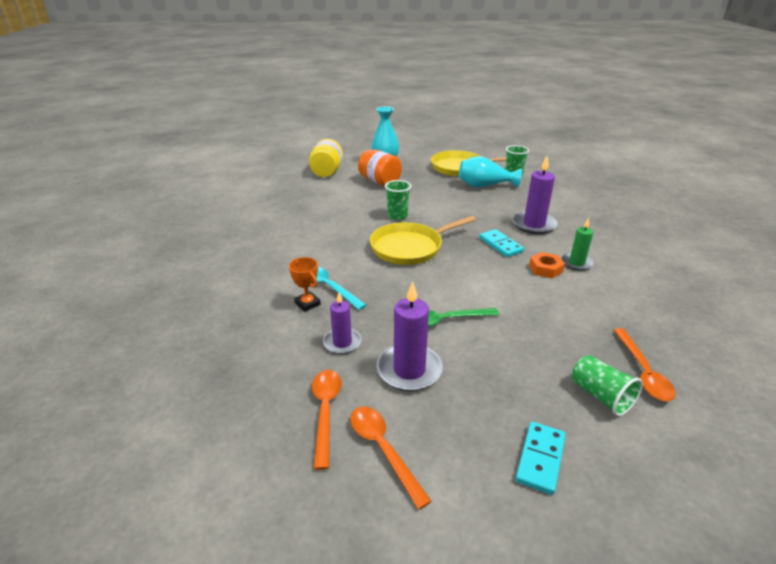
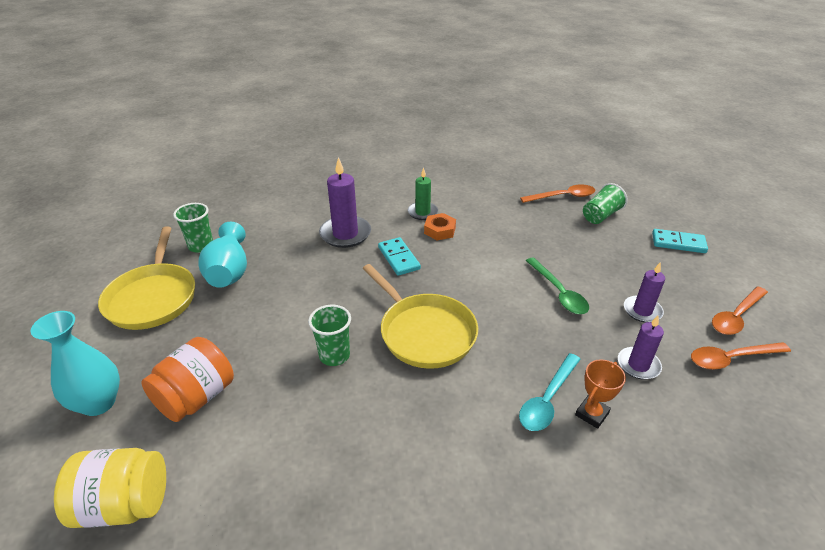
camera: 100 degrees left, 5 degrees up
(409, 370) = (642, 311): purple candle -> purple candle, size x0.63
(500, 245) = (399, 258): turquoise domino -> turquoise domino turned 75 degrees counterclockwise

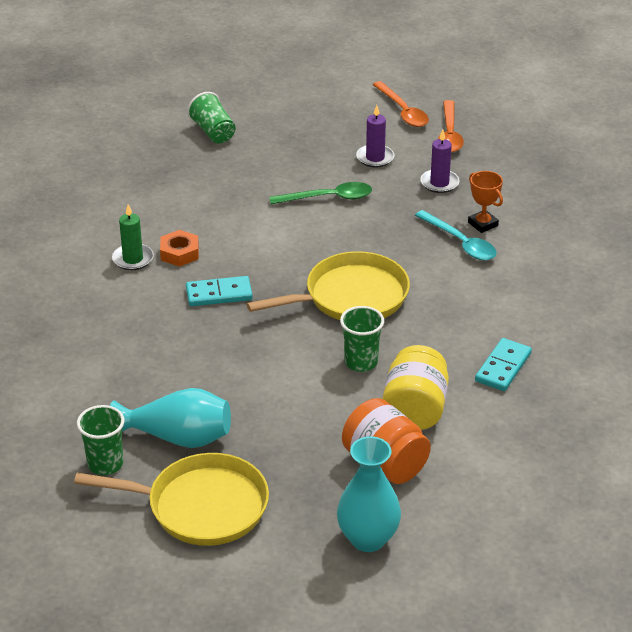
camera: 75 degrees left, 0 degrees up
(124, 504) = (498, 507): yellow jar -> yellow jar (414, 410)
(345, 234) = (146, 330): purple candle -> none
(563, 197) = (160, 146): orange spoon -> none
(678, 243) = (286, 101): turquoise domino -> turquoise domino (503, 367)

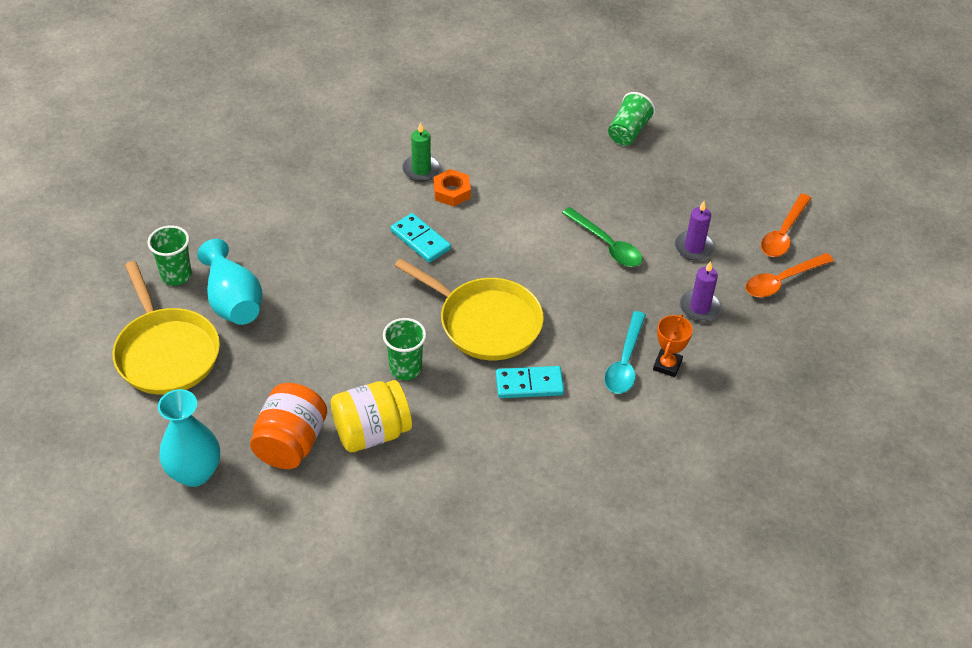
camera: 55 degrees right, 10 degrees up
(503, 367) = (474, 469): turquoise domino -> turquoise domino (529, 384)

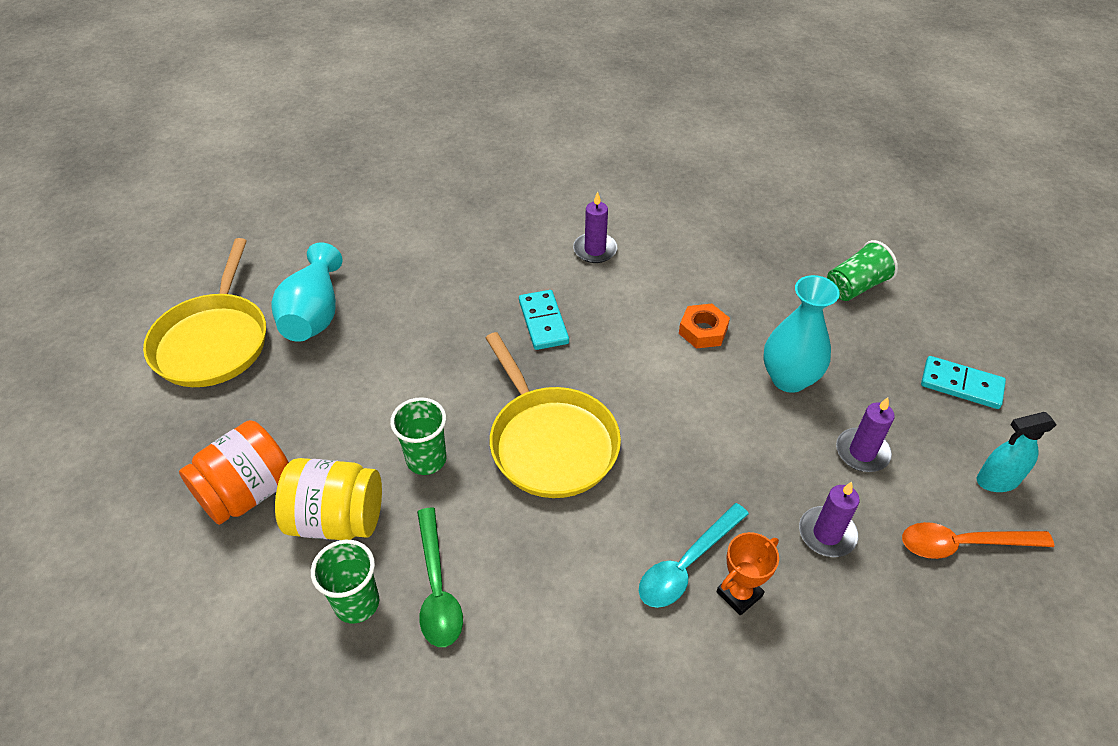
camera: 30 degrees right, 0 degrees up
(176, 275) = (284, 269): green cup -> green cup (357, 603)
(195, 473) = (133, 482): turquoise vase -> turquoise vase (789, 379)
(421, 170) = (595, 250): green candle -> purple candle
(451, 192) = (611, 283): orange nut -> orange nut (703, 331)
(529, 384) = (550, 541): turquoise domino -> turquoise domino (961, 385)
(606, 245) = (752, 406): green spoon -> green spoon (437, 588)
(783, 233) = (997, 480): orange spoon -> turquoise spray bottle

